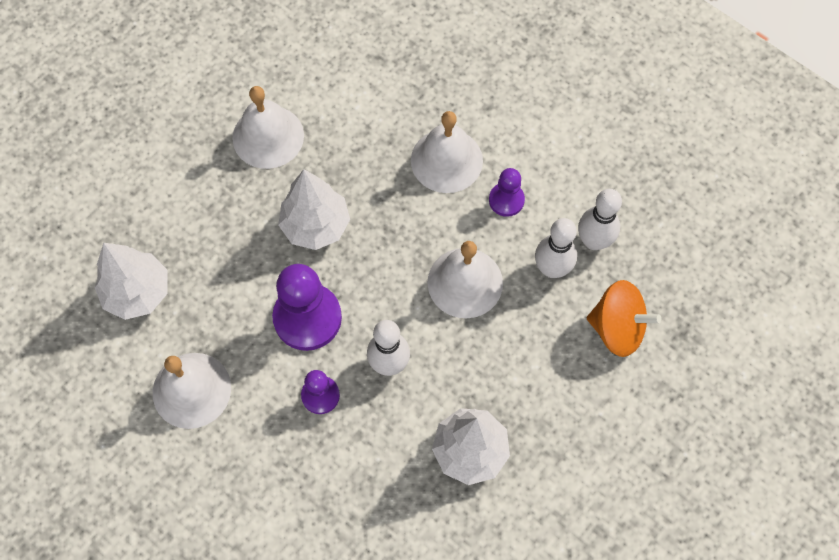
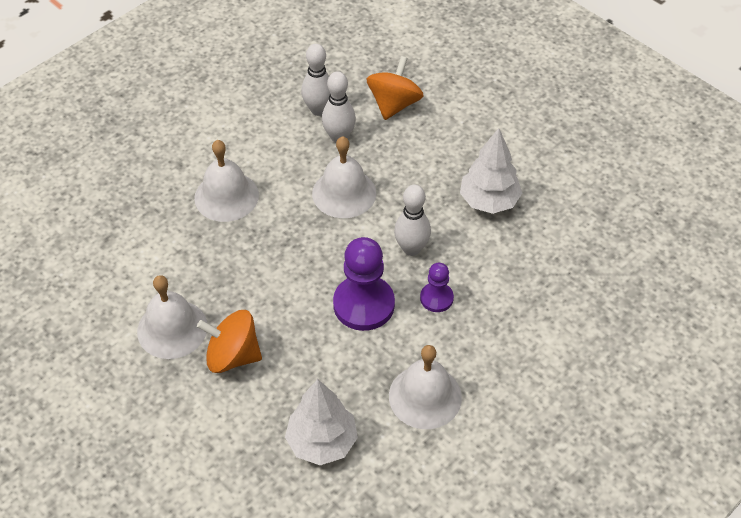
camera: 85 degrees left, 15 degrees down
(237, 197) = (233, 356): none -> orange spinning top
(316, 225) = (274, 294): white tree -> none
(506, 200) = (272, 160): purple pawn -> none

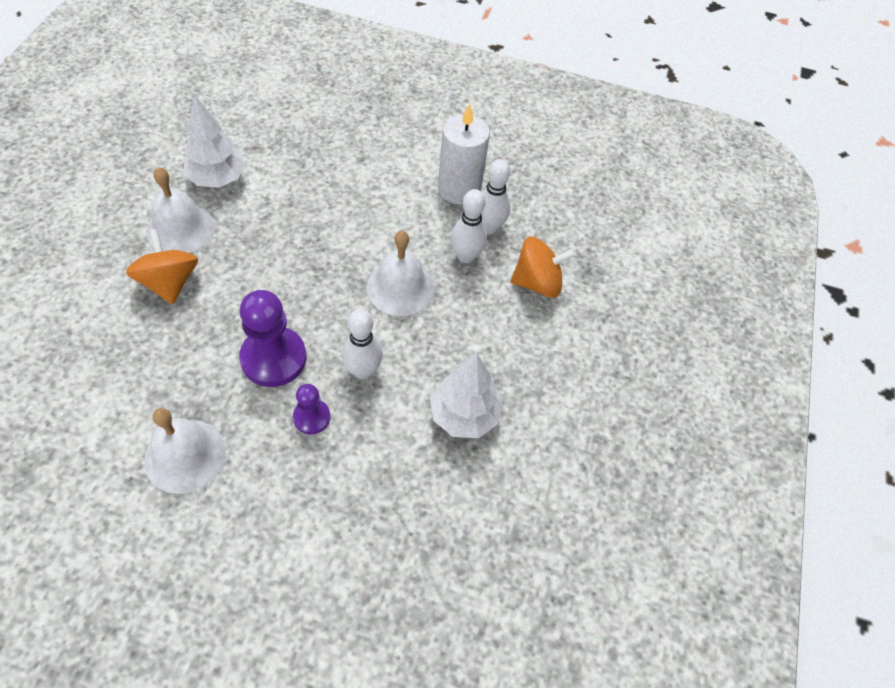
camera: 55 degrees right, 5 degrees up
(226, 196) = (345, 204): white bell -> none
(263, 111) = (459, 189): none -> white candle
(322, 442) = (99, 390): white tree -> white tree (218, 179)

